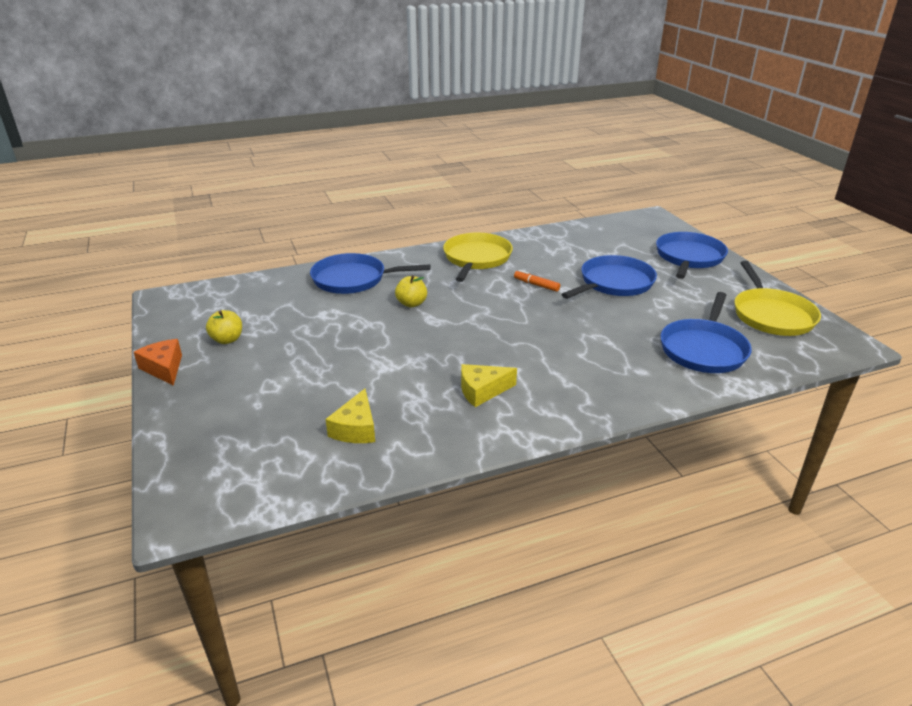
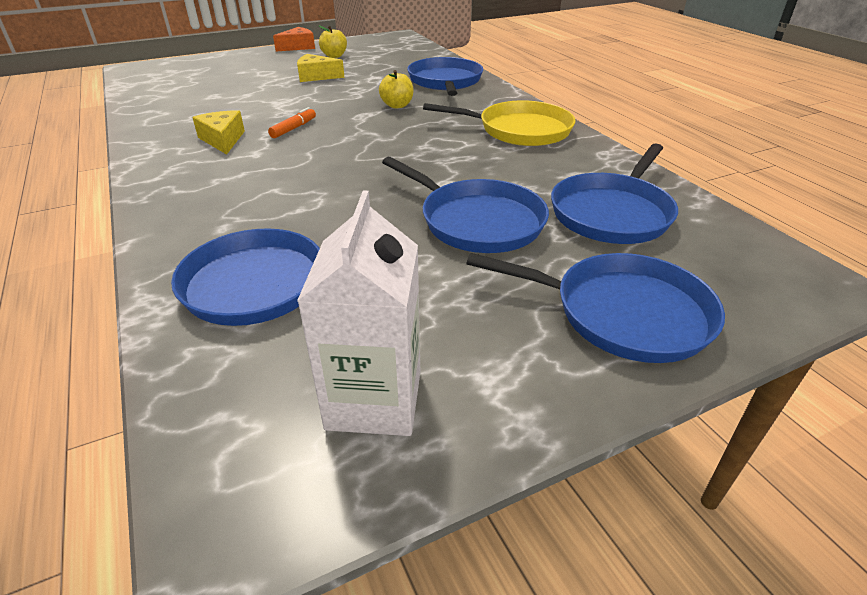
camera: 85 degrees right, 5 degrees up
(356, 428) = (193, 99): yellow cheese -> yellow cheese (316, 76)
(536, 285) = (455, 165): orange marker -> orange marker (294, 128)
(597, 246) = (612, 213): none -> blue pan
(771, 315) = (374, 399): yellow pan -> white carton

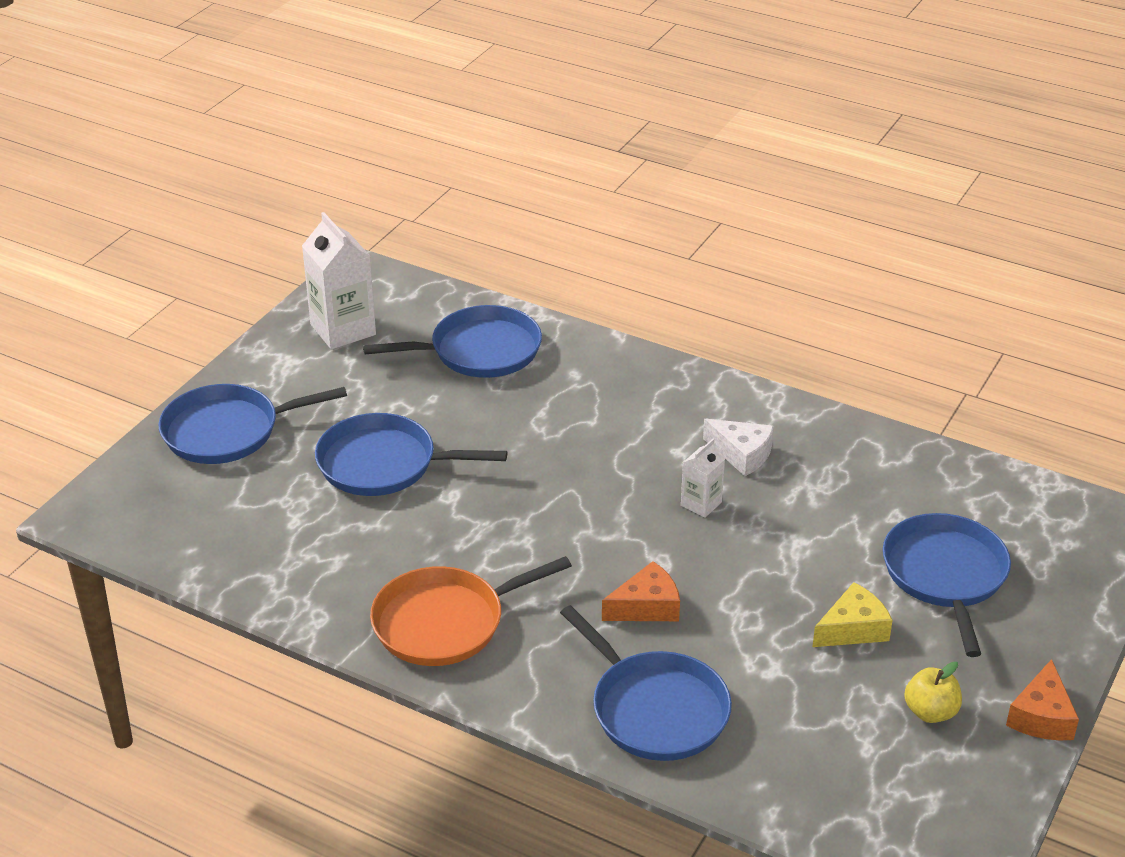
camera: 145 degrees right, 0 degrees up
(223, 140) = (742, 454): yellow cheese -> white cheese
(294, 128) = (701, 504): orange marker -> white carton
(397, 105) = (646, 606): yellow apple -> orange cheese
(520, 130) = (445, 622): yellow pan -> orange pan
(612, 213) = (271, 524): blue pan -> blue pan (945, 575)

